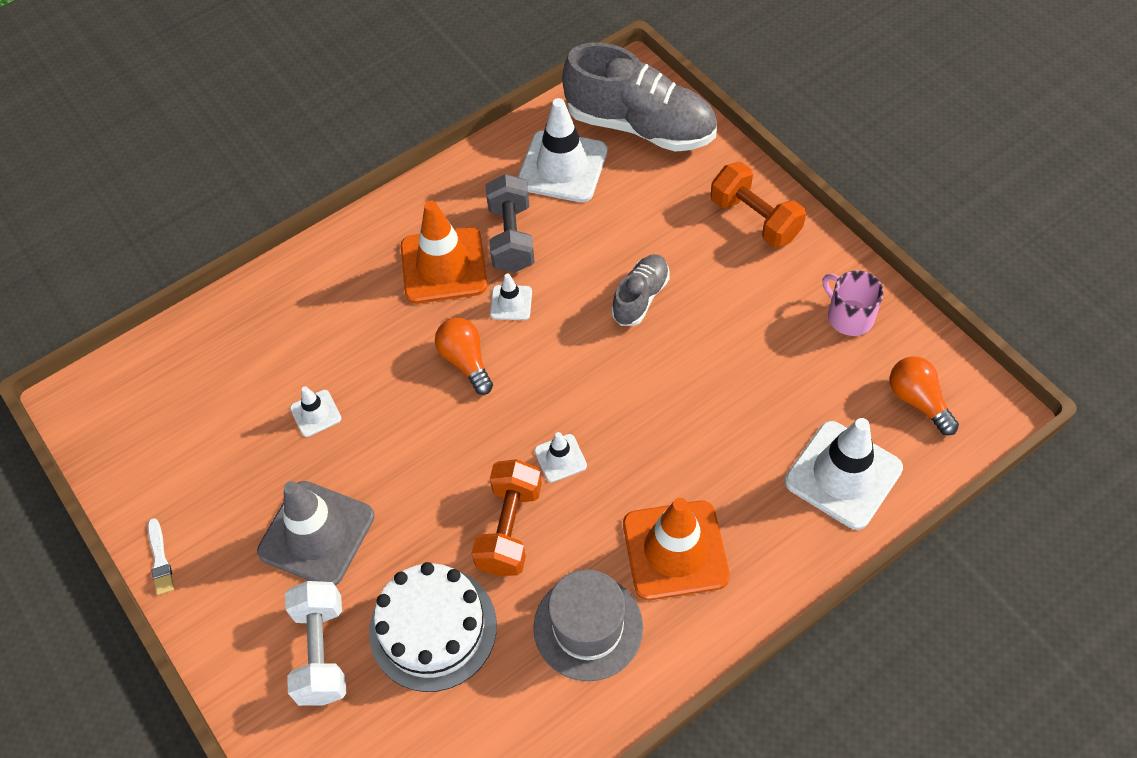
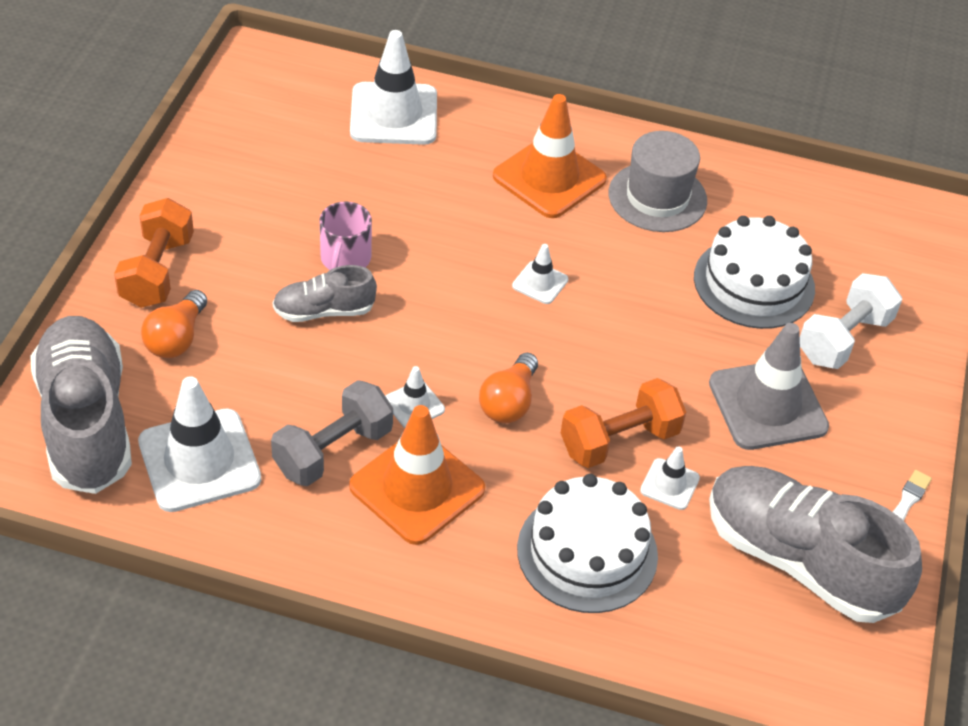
camera: 135 degrees left, 10 degrees down
(192, 448) = (799, 560): none -> grey shoe
(314, 328) = (587, 552): none -> white cake
(509, 528) = (631, 282): orange dumbbell -> orange dumbbell (619, 440)
(849, 316) = (228, 165): pink mug -> pink mug (345, 259)
(918, 401) = (284, 98): orange light bulb -> orange light bulb (176, 338)

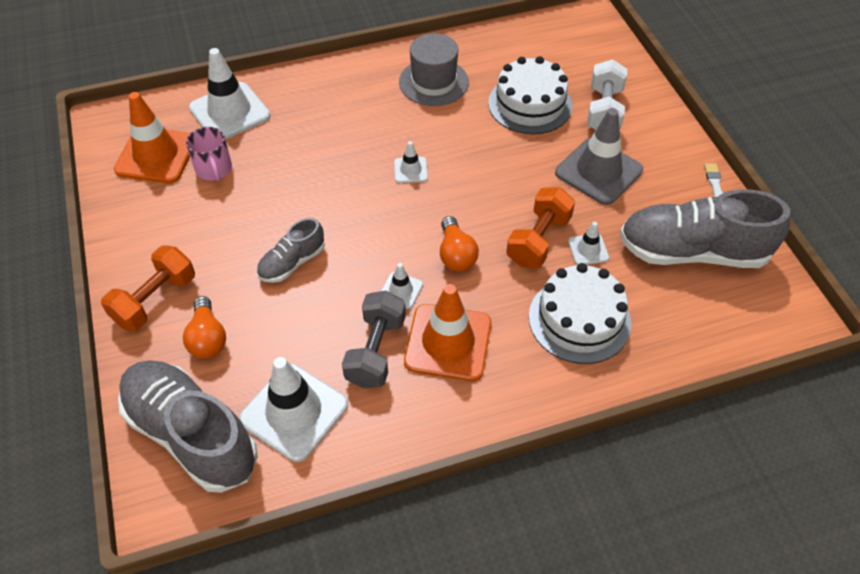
camera: 30 degrees left, 5 degrees up
(157, 271) = (155, 300): orange dumbbell -> orange dumbbell turned 60 degrees clockwise
(345, 259) = (277, 221): pink mug -> pink mug (214, 169)
(549, 178) = (361, 103): orange traffic cone -> orange traffic cone (156, 155)

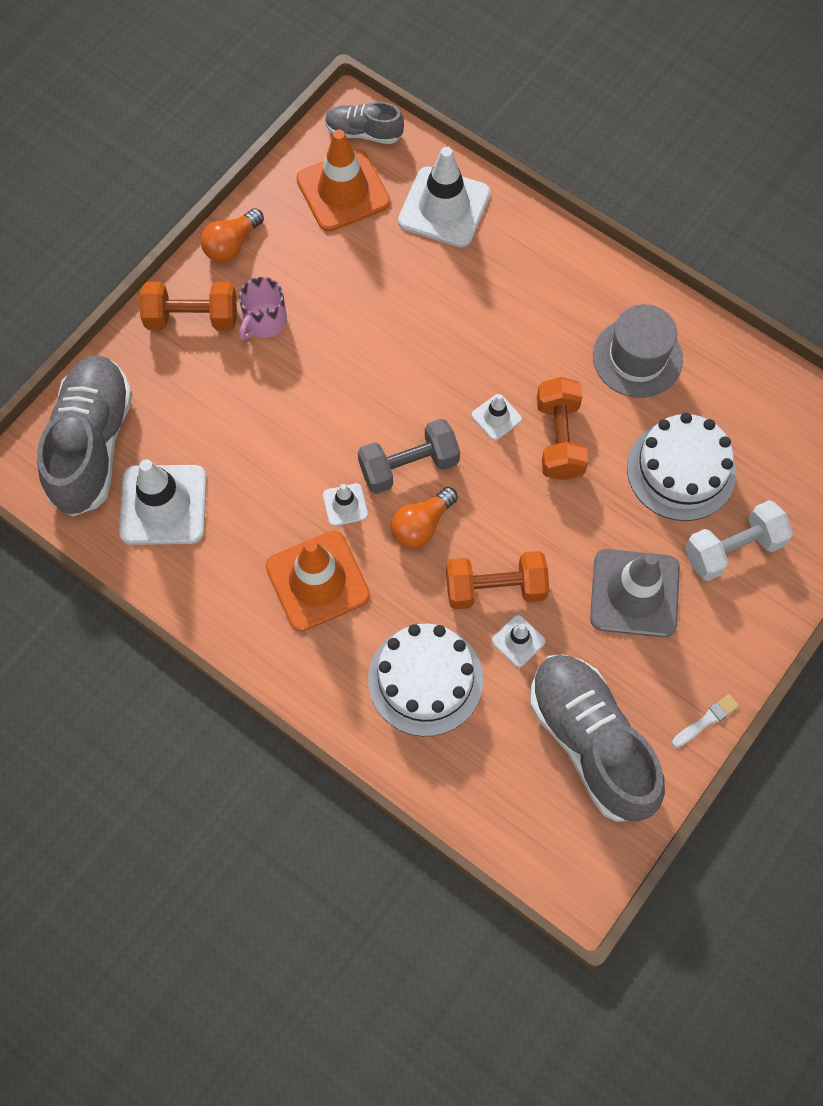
camera: 55 degrees right, 15 degrees up
(207, 338) = (185, 387): orange light bulb -> orange light bulb (232, 244)
(214, 169) = (364, 250): pink mug -> pink mug (264, 321)
(292, 263) = (309, 394): grey shoe -> grey shoe (364, 132)
(376, 351) = (266, 527): grey dumbbell -> grey dumbbell (409, 466)
(456, 148) = (559, 439): none -> orange dumbbell

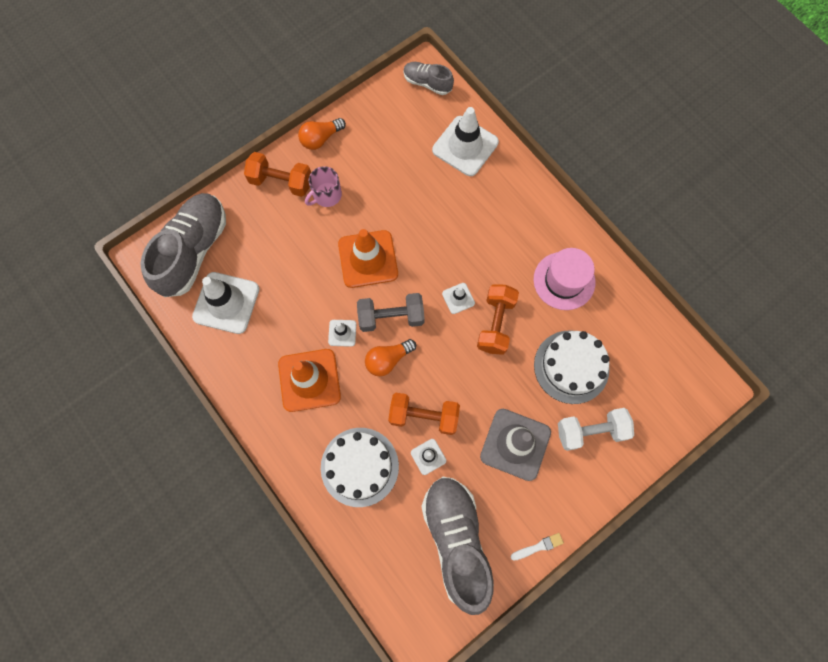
camera: 15 degrees right, 5 degrees up
(343, 191) = (402, 119): orange traffic cone -> orange traffic cone (368, 259)
(637, 358) = (564, 281): grey hat -> pink hat

